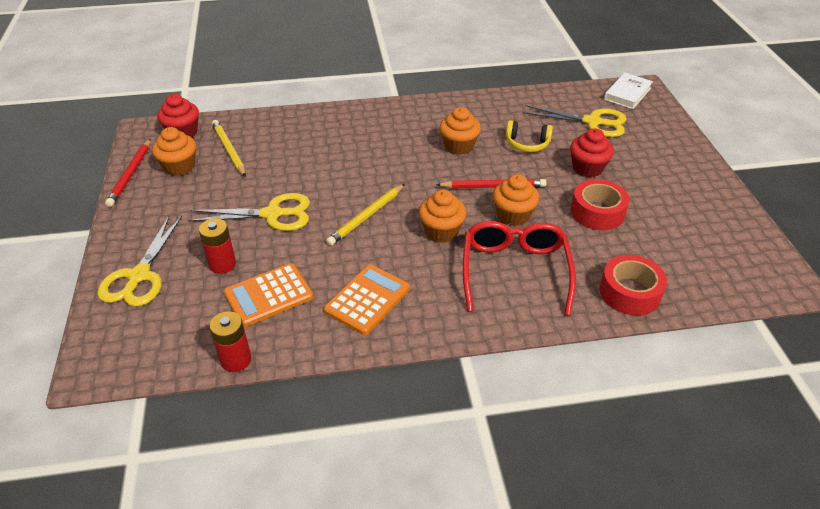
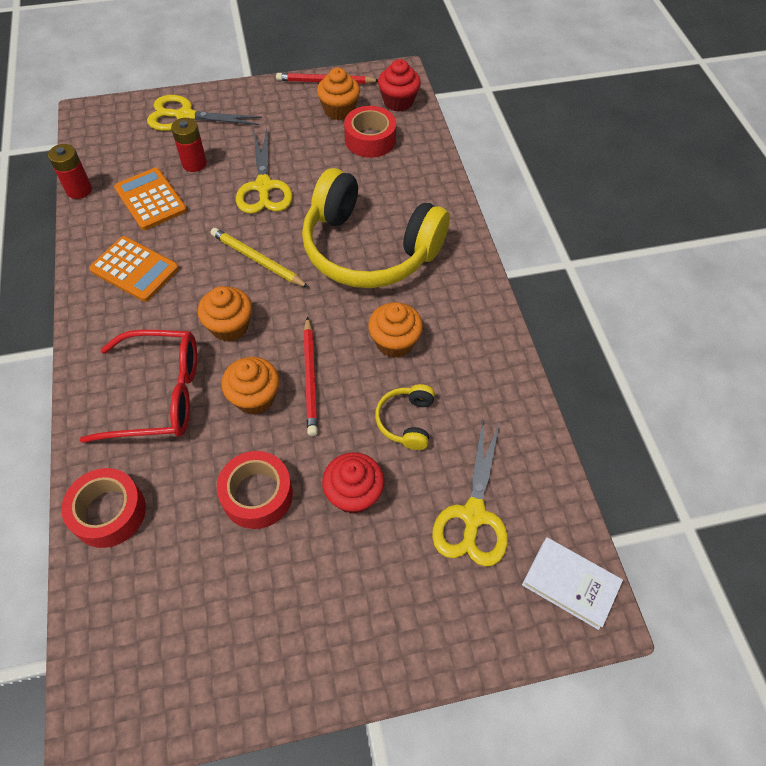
camera: 85 degrees right, 15 degrees up
(229, 150) = (370, 140): yellow pencil -> red tape
(363, 154) = (369, 249): none -> yellow headphones

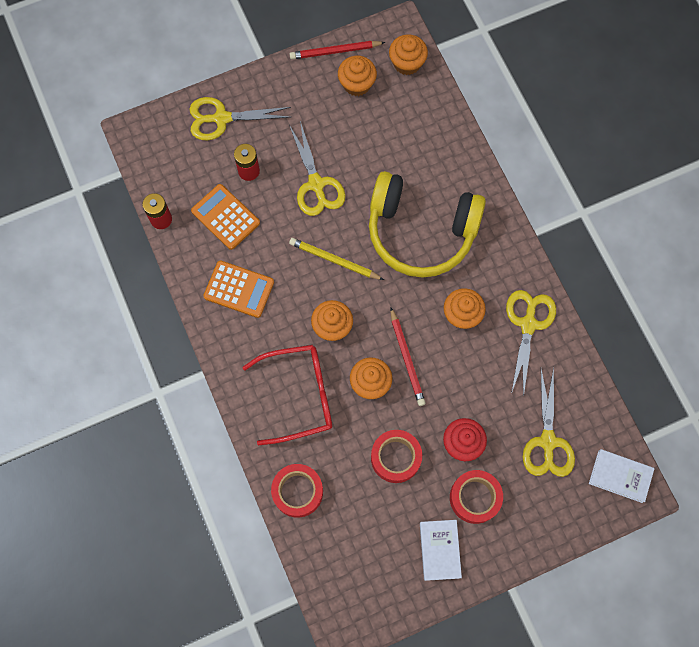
camera: 10 degrees left, 15 degrees up
(279, 637) = (439, 550): none -> white book
(370, 140) = (393, 113): red tape -> red tape (474, 498)
(398, 102) = (407, 63): red cupcake -> orange cupcake
(406, 421) = (486, 379): yellow headphones -> none
(476, 367) = (528, 324): none -> yellow scissors

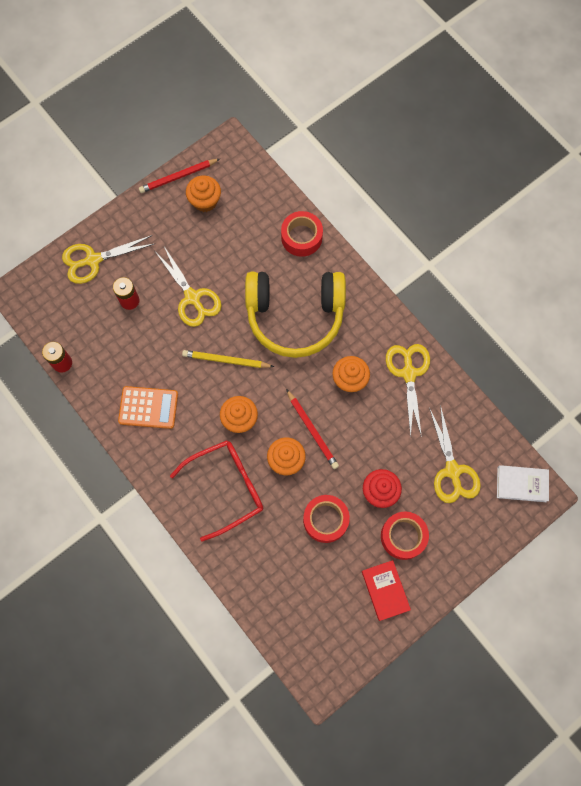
camera: 15 degrees left, 0 degrees up
(225, 217) = (119, 346): orange calculator -> none
(297, 491) = (248, 573): red tape -> red tape (301, 237)
(407, 63) = (244, 172): orange cupcake -> none
(439, 550) = (385, 590): white book -> red book

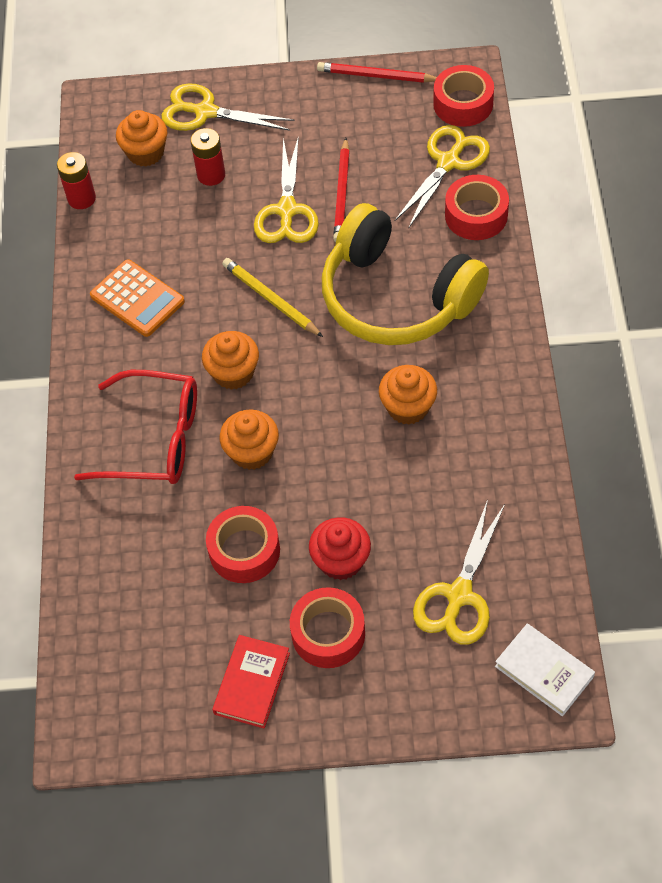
camera: 40 degrees right, 15 degrees down
(205, 201) = (387, 116): orange cupcake -> orange cupcake (146, 153)
(242, 168) = (463, 104): none -> red tape
(312, 430) = (312, 437): red pencil -> red pencil (342, 193)
(409, 373) = (492, 444): yellow scissors -> yellow scissors (448, 162)

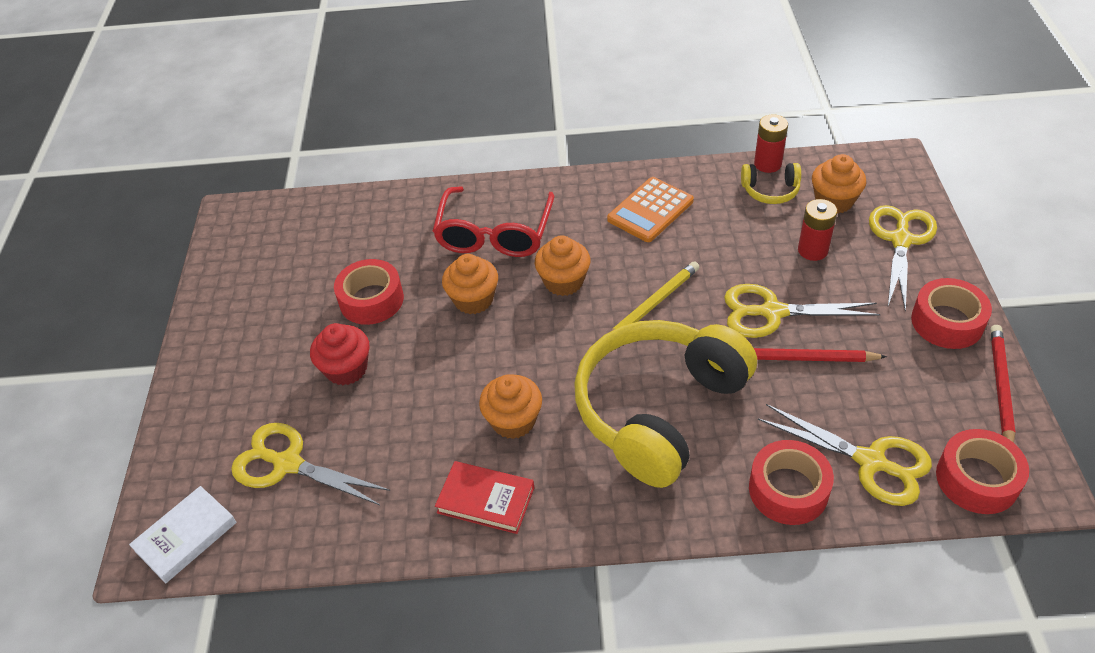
camera: 90 degrees right, 10 degrees down
(123, 199) = (770, 190): none -> yellow headphones
(252, 683) = (244, 311): red book -> red book (486, 500)
(328, 633) = (276, 361): red tape -> red tape (947, 322)

